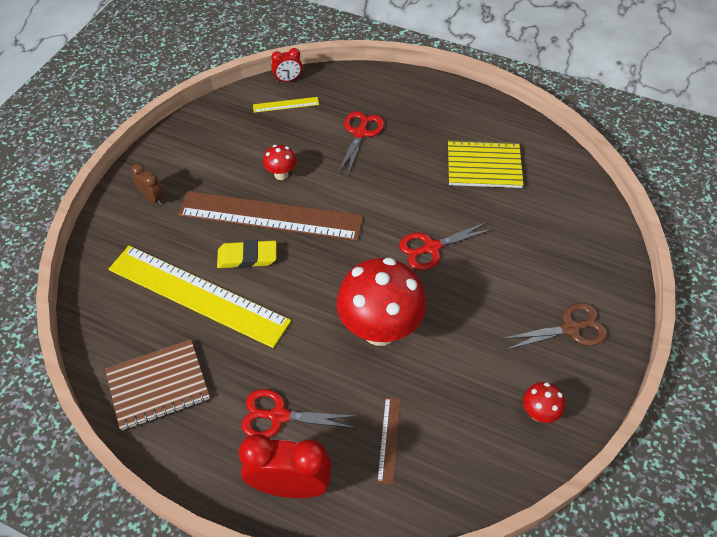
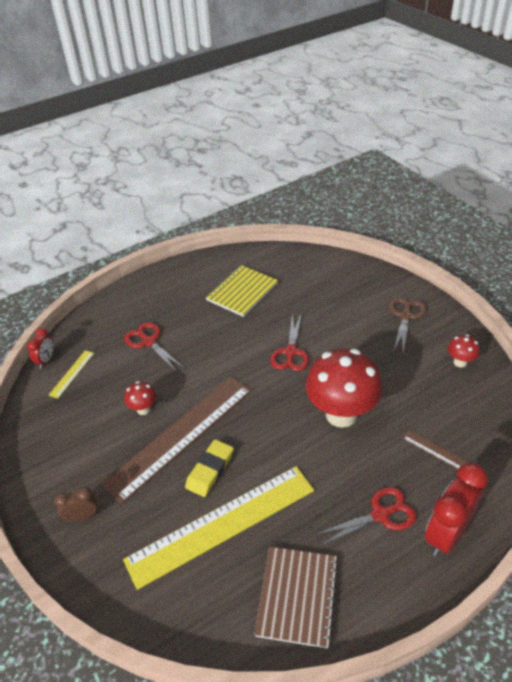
camera: 55 degrees left, 10 degrees down
(279, 416) = (380, 515): red scissors -> red scissors turned 150 degrees counterclockwise

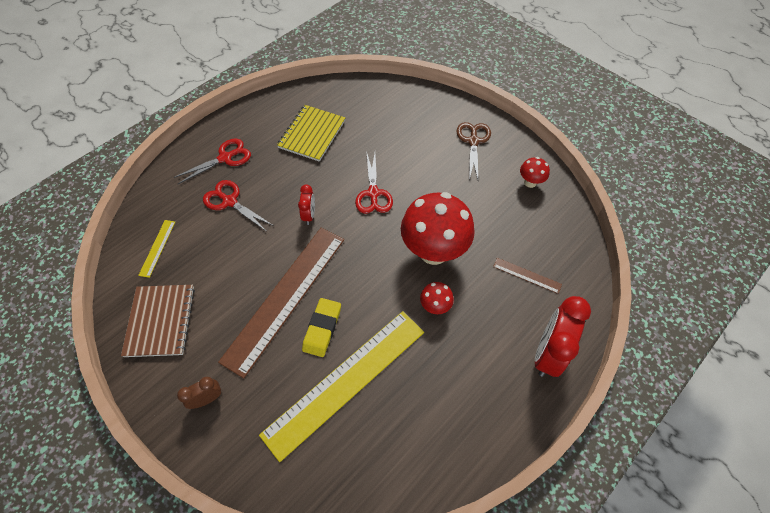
camera: 15 degrees left, 15 degrees up
(46, 360) = (126, 237): red clock -> red clock (309, 215)
(143, 409) = (241, 275): red mushroom -> red mushroom (435, 307)
(297, 596) = (429, 438): brown notebook -> brown notebook (160, 321)
(380, 515) = (487, 345): red scissors -> red scissors (225, 158)

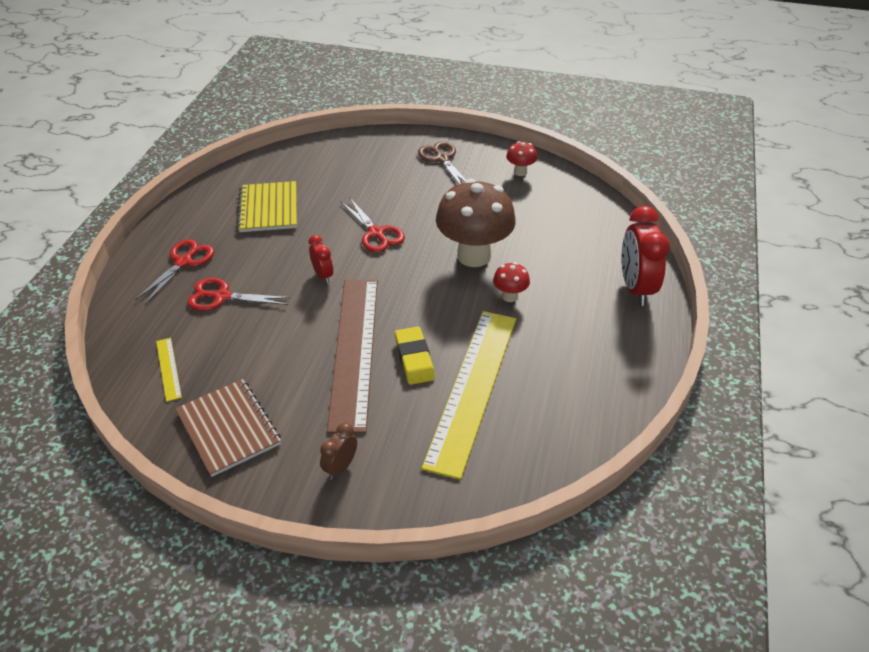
camera: 30 degrees left, 15 degrees down
(433, 251) = (474, 256): red mushroom -> brown mushroom
(527, 275) = (573, 241): brown ruler -> none

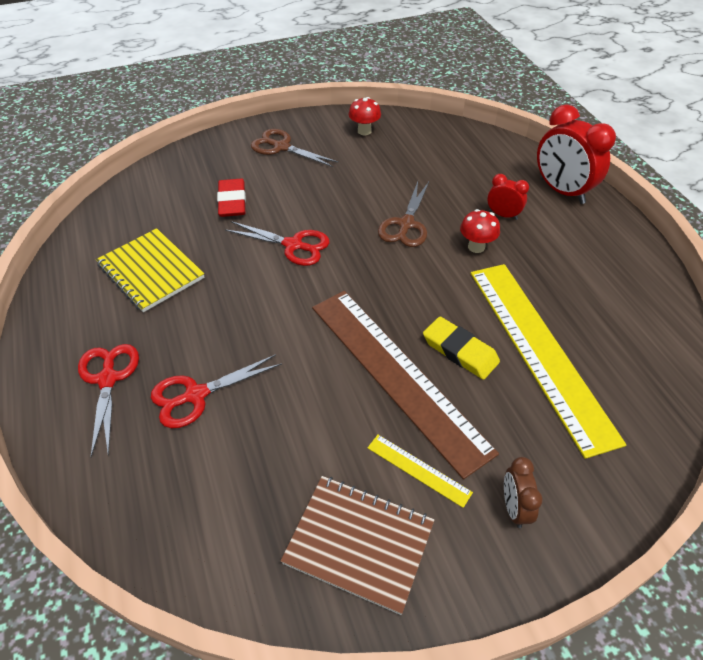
camera: 35 degrees left, 5 degrees up
(168, 368) = (216, 517): yellow ruler -> yellow ruler (418, 469)
(323, 275) = (284, 314): red clock -> red clock (503, 215)
(366, 184) = (232, 201): none -> red eraser
(474, 256) = (406, 224): brown mushroom -> brown scissors

